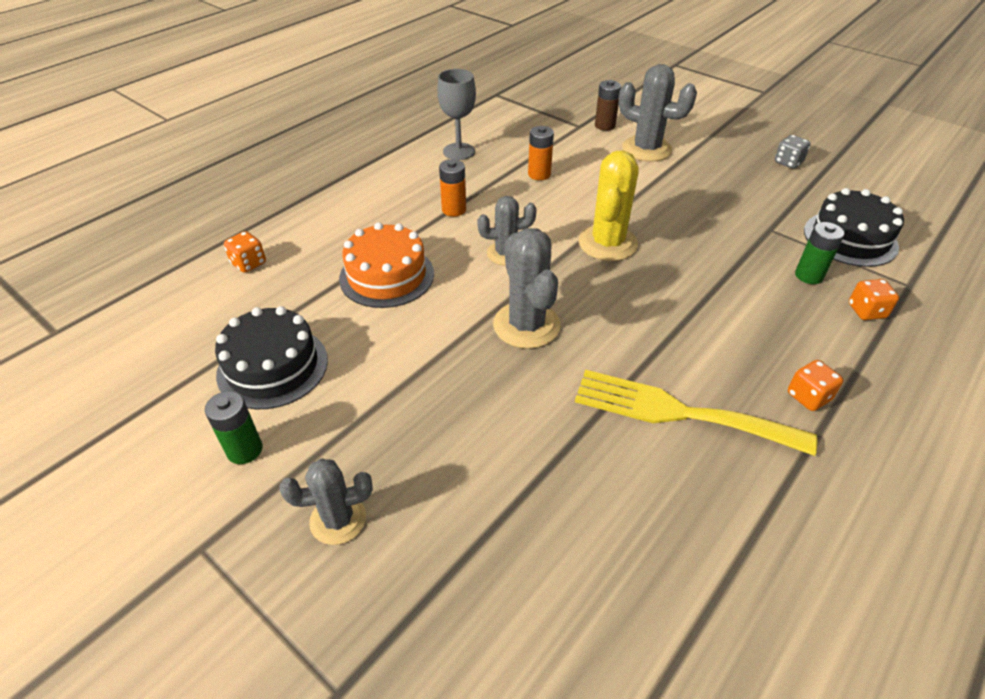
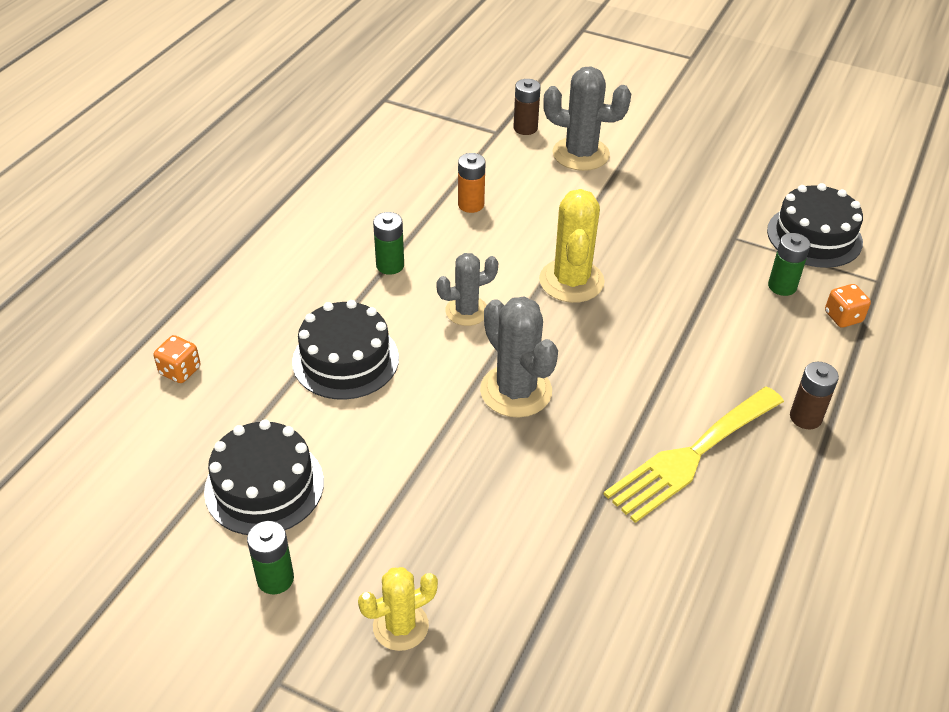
camera: 15 degrees left, 0 degrees up
(338, 519) = (400, 626): grey cactus -> yellow cactus
(387, 276) = (345, 359): orange cake -> black cake
(454, 210) = (390, 265): orange battery -> green battery
(459, 151) = (368, 187): grey goblet -> none
(679, 412) = (691, 456): yellow fork -> yellow fork turned 45 degrees counterclockwise
(788, 162) = (735, 151): grey dice -> none
(808, 397) = (805, 417): orange dice -> brown battery

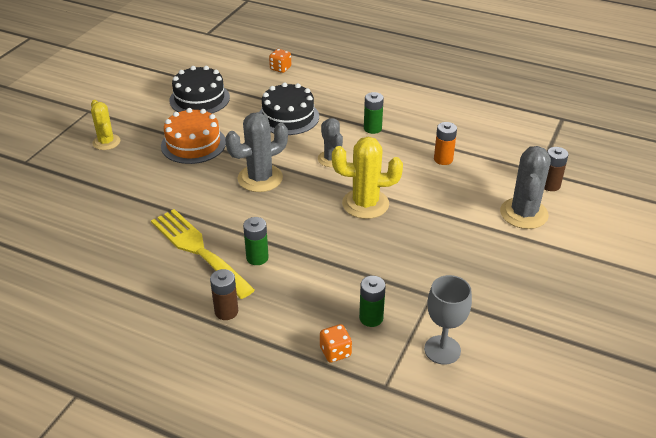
camera: 90 degrees right, 5 degrees down
(275, 579) = (143, 106): green battery -> green battery (257, 258)
(416, 484) = (193, 144): none -> orange cake
(814, 236) = (442, 350): black cake -> grey goblet

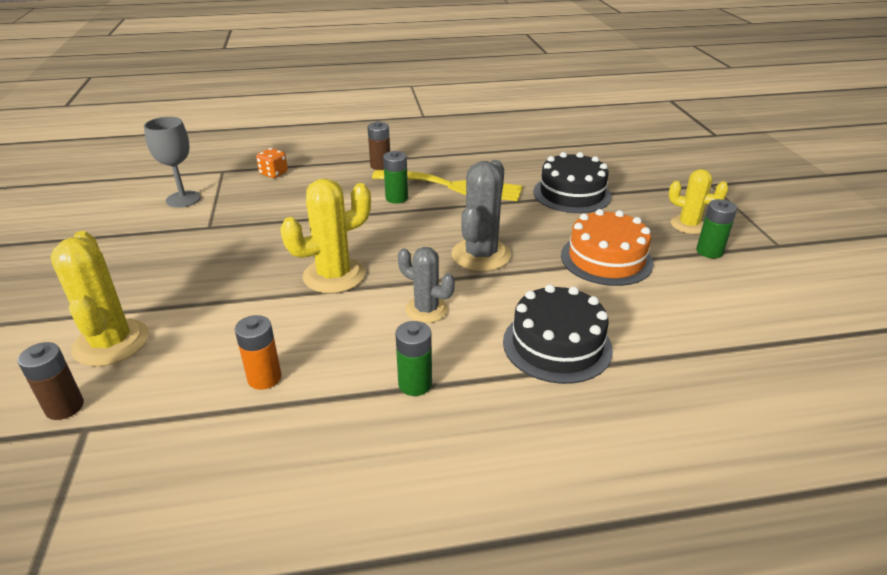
camera: 145 degrees right, 5 degrees down
(199, 99) = (708, 317): black cake -> black cake (572, 194)
(280, 68) = (710, 441): orange dice -> none
(371, 318) = (258, 197): green battery -> green battery (709, 251)
(524, 213) = (111, 343): grey cactus -> yellow cactus

